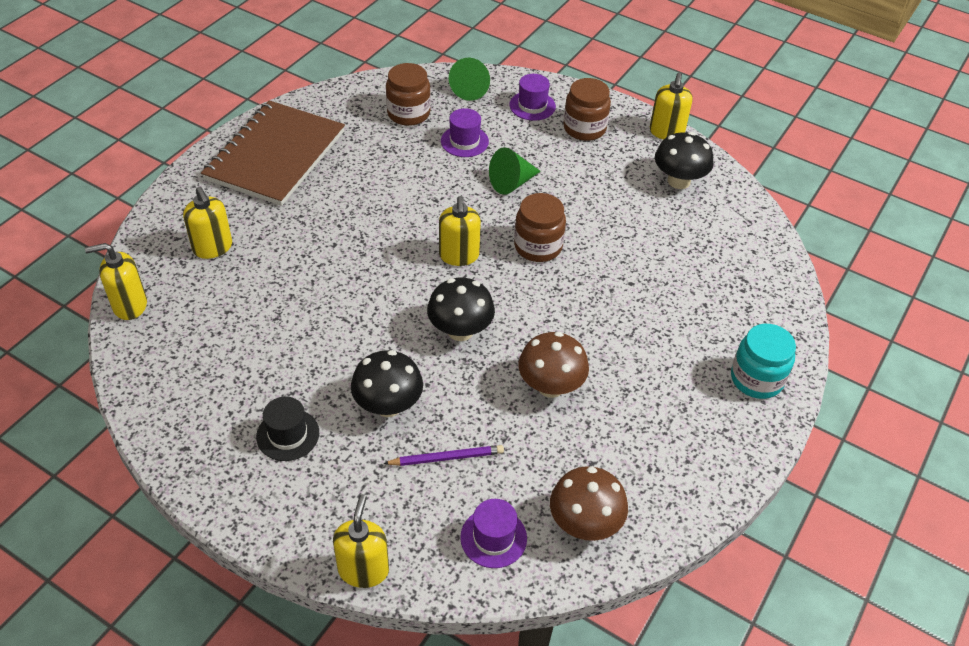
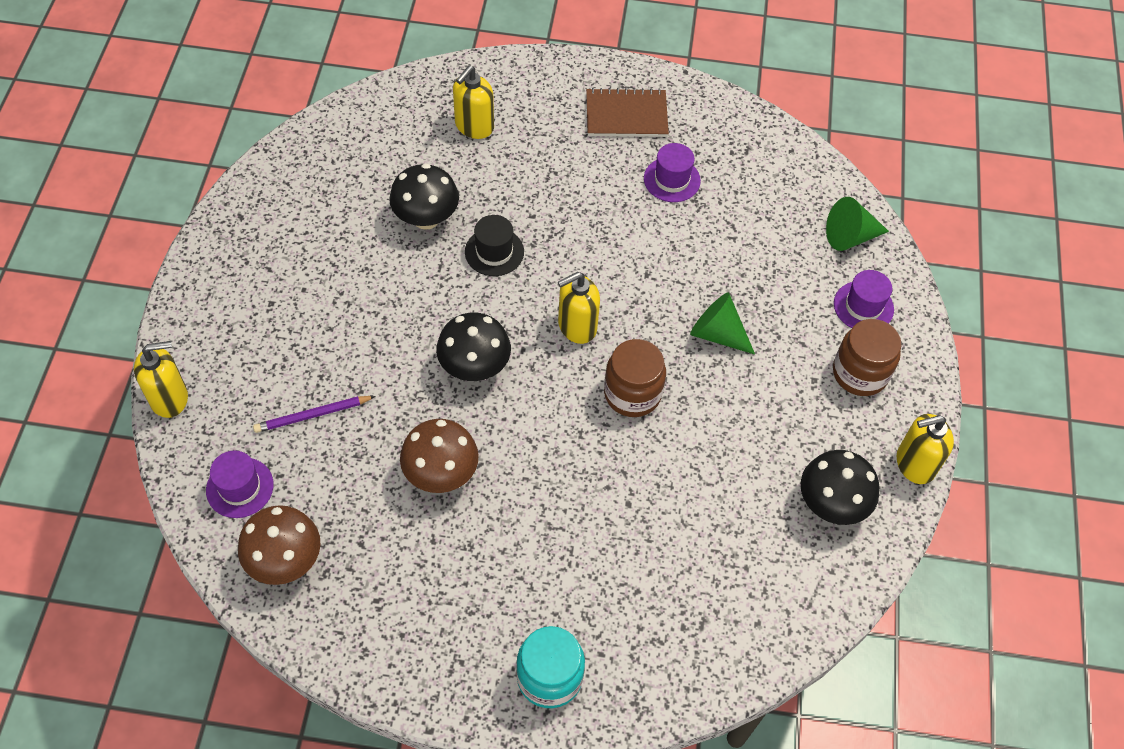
camera: 65 degrees right, 10 degrees up
(129, 305) = (374, 103): yellow soap dispenser -> none
(276, 155) = (626, 115): brown notebook -> brown notebook, size x0.57
(288, 434) = (285, 282): black hat -> black hat (494, 252)
(388, 405) = (353, 344): black mushroom -> black mushroom (426, 218)
(408, 113) = (766, 196): brown jar -> none
(446, 458) = (313, 415): purple pencil -> purple pencil turned 105 degrees clockwise
(464, 141) = (756, 264): purple hat -> purple hat (672, 180)

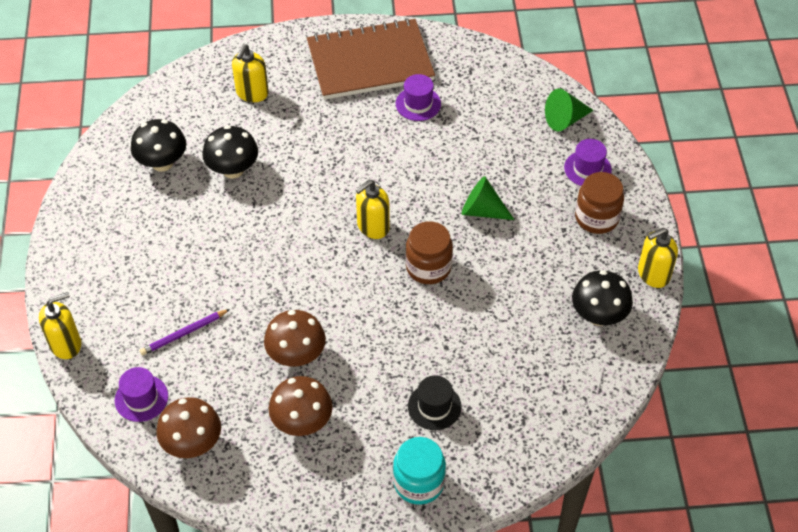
camera: 10 degrees left, 5 degrees down
(425, 563) = (302, 422): none -> brown mushroom
(474, 367) = (301, 272): black mushroom -> black mushroom (162, 163)
(494, 252) = (293, 184): black hat -> black hat (434, 406)
(626, 115) = (370, 62): brown notebook -> brown notebook, size x1.75

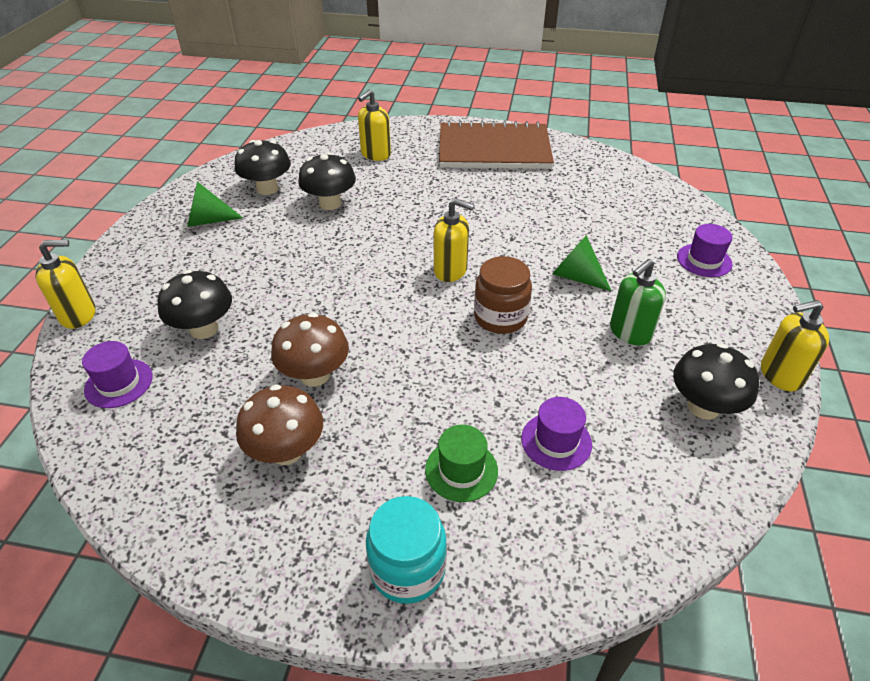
camera: 15 degrees right, 10 degrees down
(184, 333) = (204, 329): purple pencil -> black mushroom
(192, 443) = (144, 446): brown mushroom -> none
(373, 227) = (451, 271): yellow soap dispenser -> yellow soap dispenser turned 135 degrees counterclockwise
(418, 104) = (531, 183): purple hat -> purple hat (556, 441)
(434, 406) = (461, 470): black hat -> green hat
(535, 259) = (630, 332): none -> green soap dispenser
(565, 119) = (683, 217): green cone -> green cone (208, 221)
(596, 217) = (710, 305): brown jar -> none

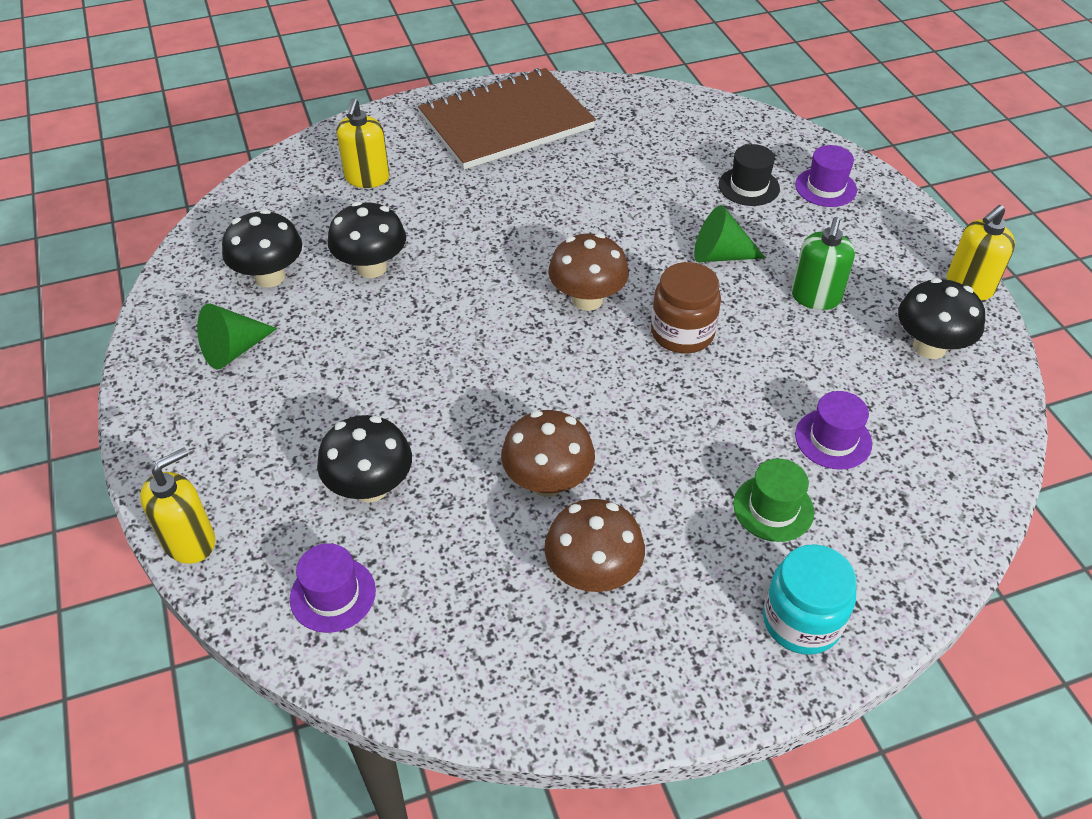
camera: 30 degrees left, 5 degrees up
(451, 271) = (587, 299): yellow soap dispenser -> brown mushroom
(639, 240) = (749, 186): none -> black hat

